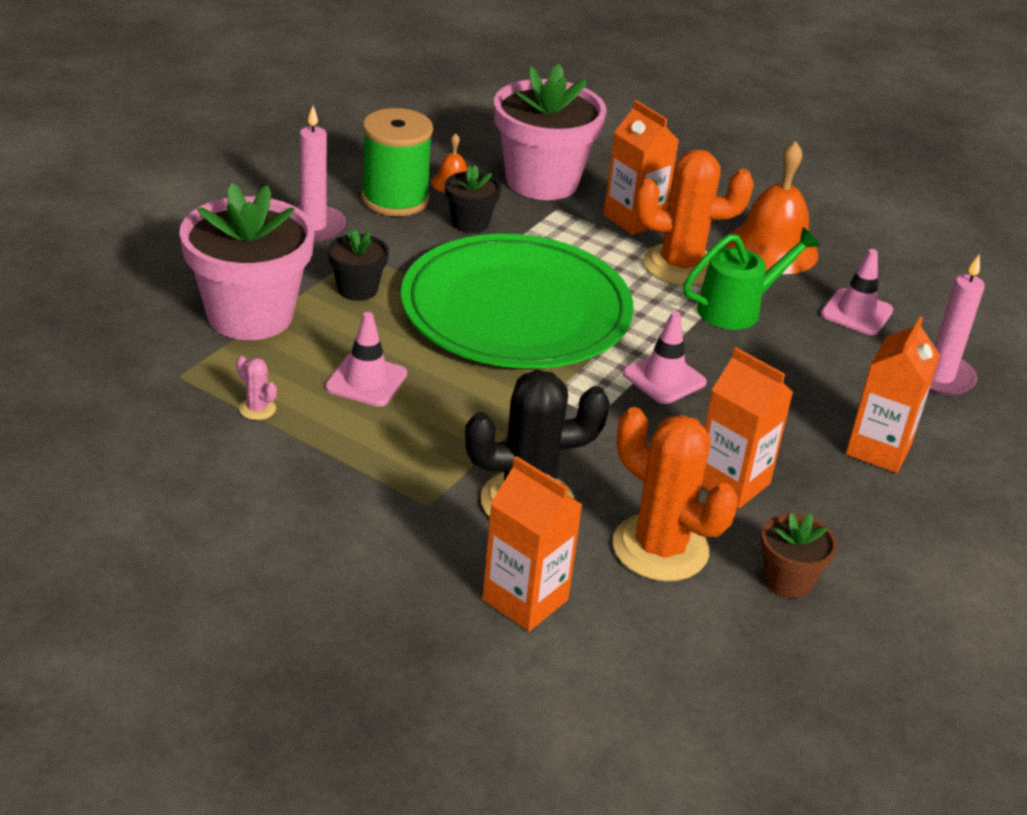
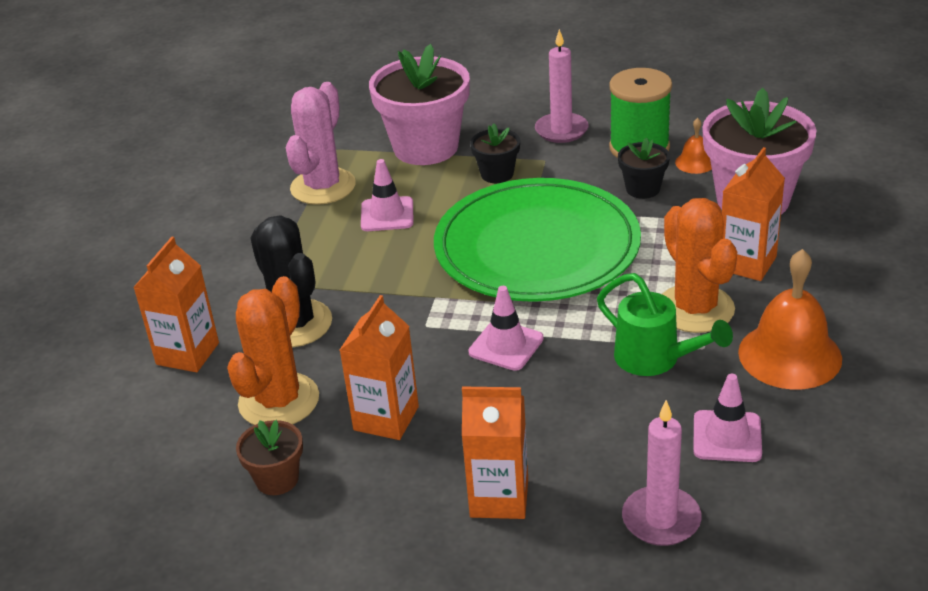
camera: 75 degrees right, 0 degrees up
(257, 409) = (323, 187): pink cactus -> pink cactus, size x2.46

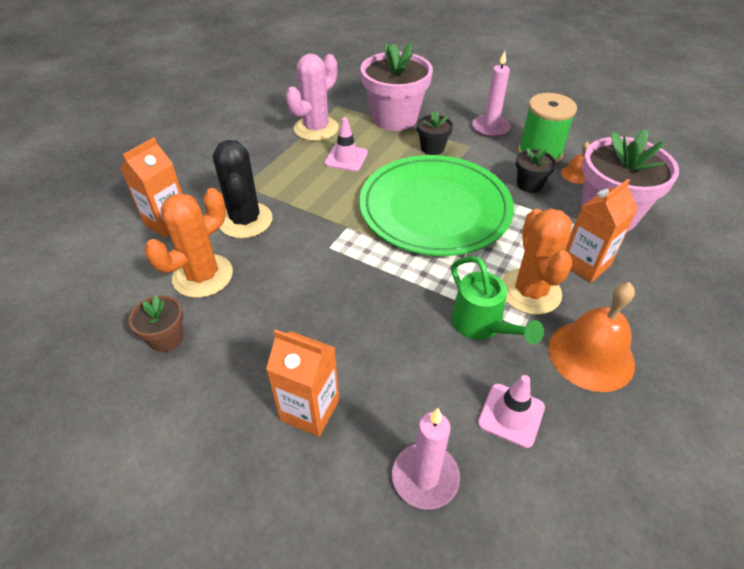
camera: 15 degrees right, 10 degrees up
(386, 418) = (265, 313): orange carton -> none
(506, 345) = (377, 280): pink traffic cone -> none

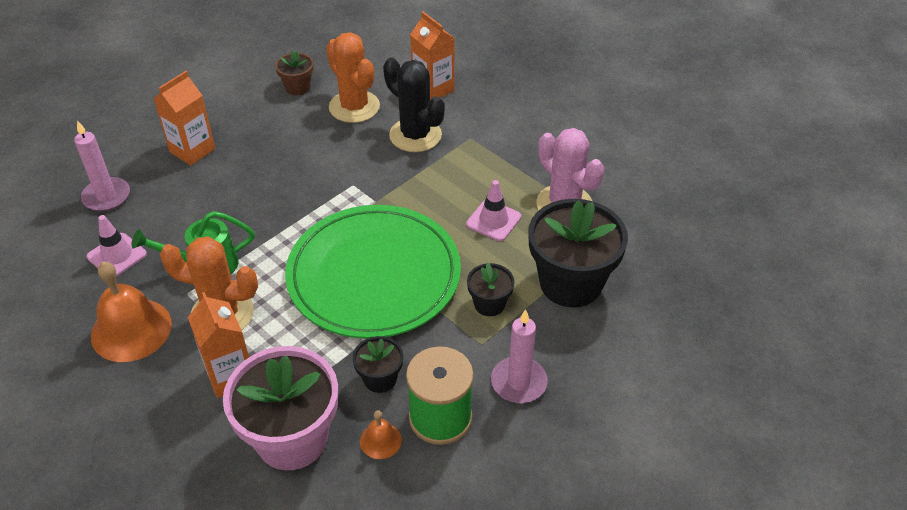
camera: 105 degrees right, 0 degrees up
(245, 220) = (415, 135): black cactus -> black cactus turned 45 degrees clockwise
(394, 118) = (570, 283): pink flower pot -> black flower pot

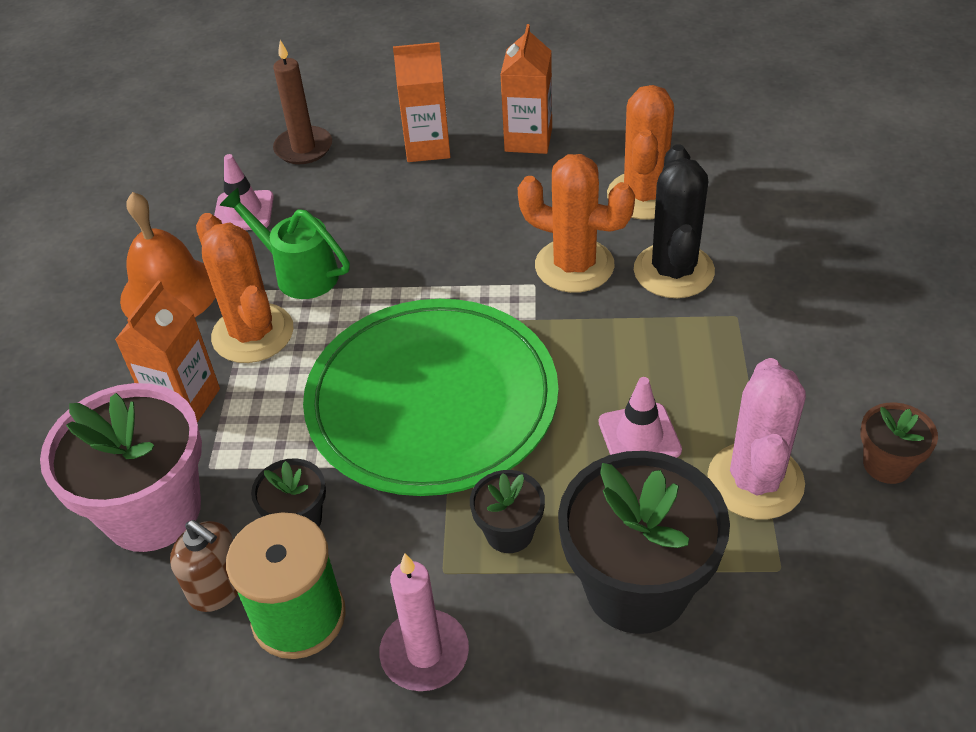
camera: 50 degrees right, 0 degrees up
(106, 196) = (303, 148): pink candle -> brown candle
(297, 87) = (610, 139): brown flower pot -> brown flower pot (887, 464)
(362, 163) = (574, 266): none -> orange cactus
(380, 440) = (218, 587): orange bell -> brown soap dispenser
(433, 89) = (763, 228): orange carton -> orange carton (528, 140)

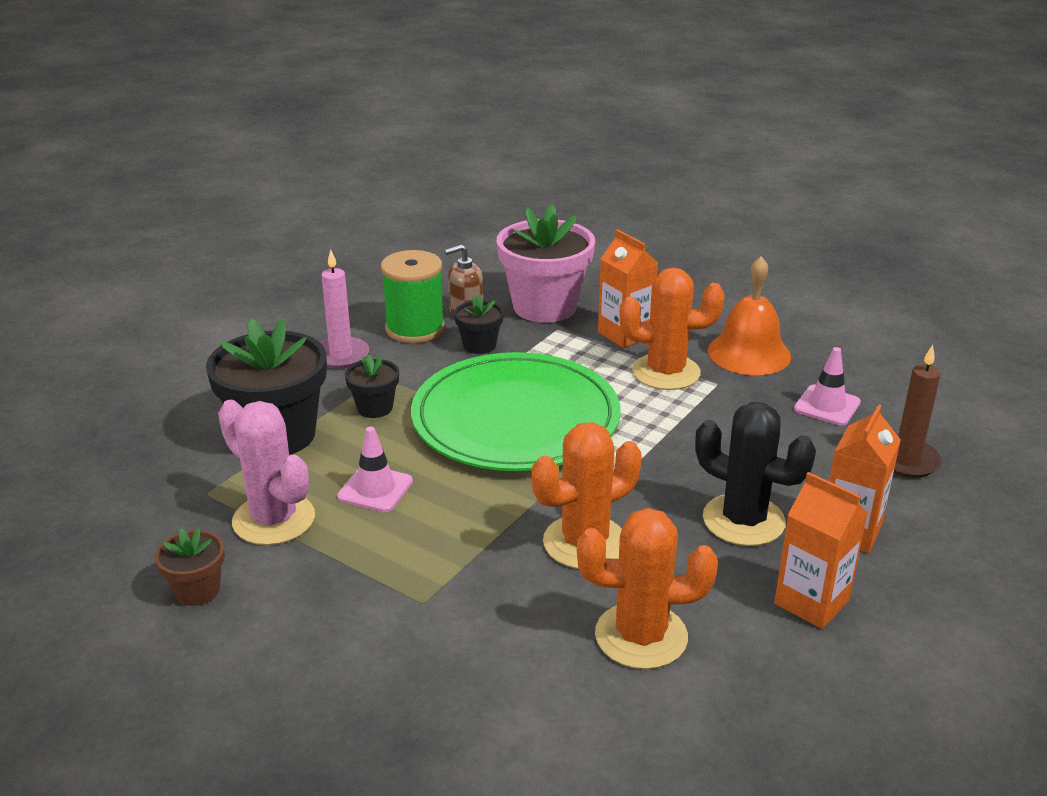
camera: 120 degrees right, 15 degrees down
(299, 273) = (717, 408): green watering can -> none
(644, 196) = (641, 636): orange cactus -> orange cactus turned 45 degrees counterclockwise
(673, 271) = (516, 596): black cactus -> black cactus (743, 520)

